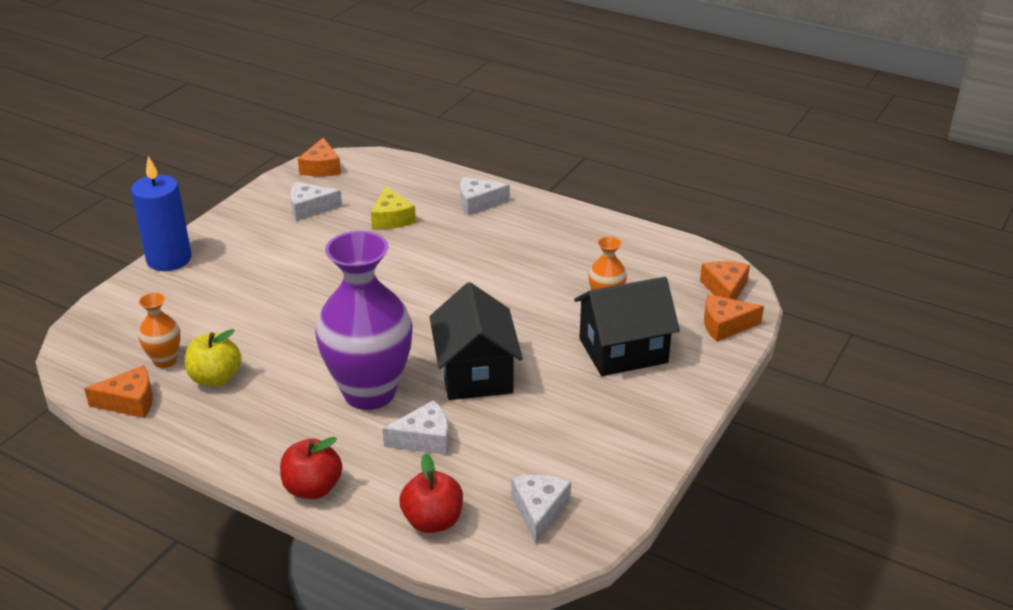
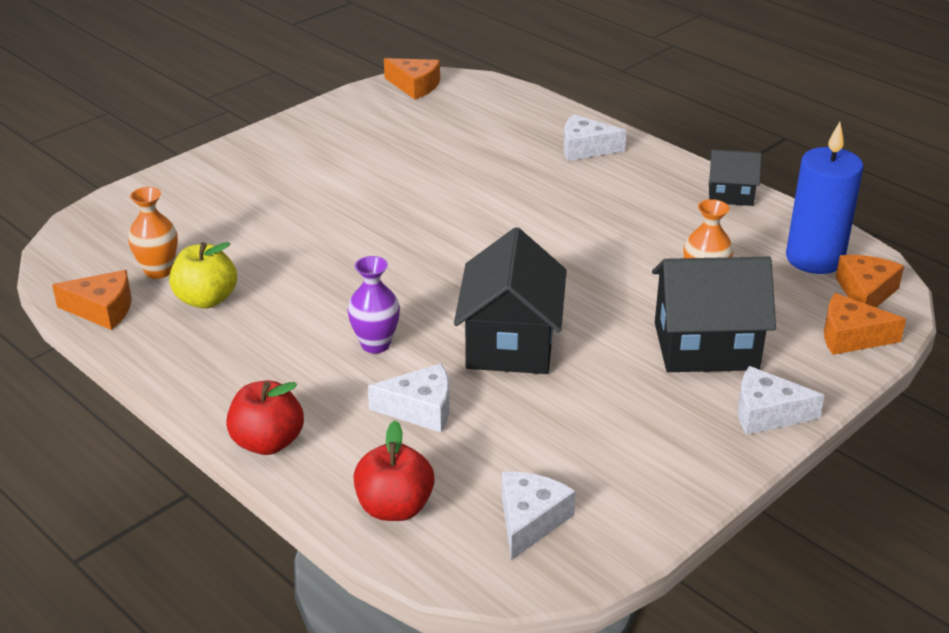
camera: 15 degrees right, 0 degrees up
(169, 259) = (206, 162): blue candle -> blue candle (814, 258)
(310, 208) = (385, 128): white cheese -> white cheese (766, 413)
(321, 168) = (415, 86): orange cheese -> orange cheese turned 75 degrees counterclockwise
(369, 392) = (375, 344): purple vase -> purple vase, size x0.45
(391, 218) = (475, 152): yellow cheese -> none
(602, 225) = (730, 194): none -> black house

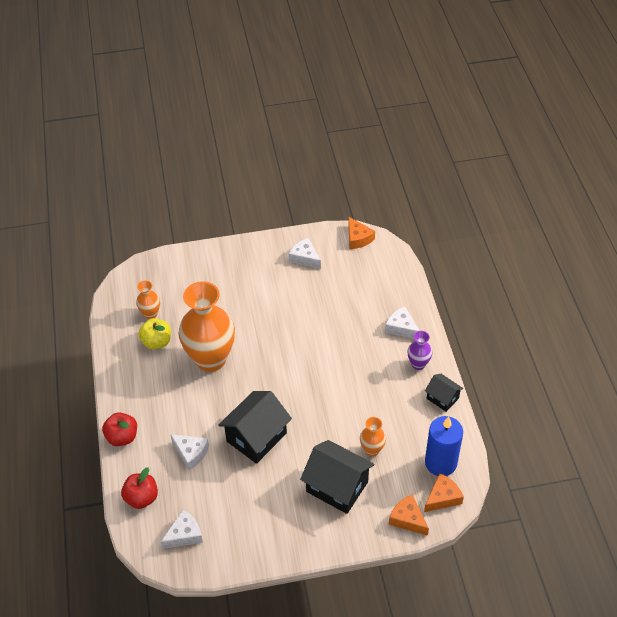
camera: 35 degrees right, 15 degrees up
(102, 309) = (114, 326): orange cheese -> none
(327, 284) = (211, 359): none -> orange vase
(375, 344) = (202, 406): purple vase -> purple vase (418, 364)
(766, 413) = (326, 539): white cheese -> white cheese (305, 258)

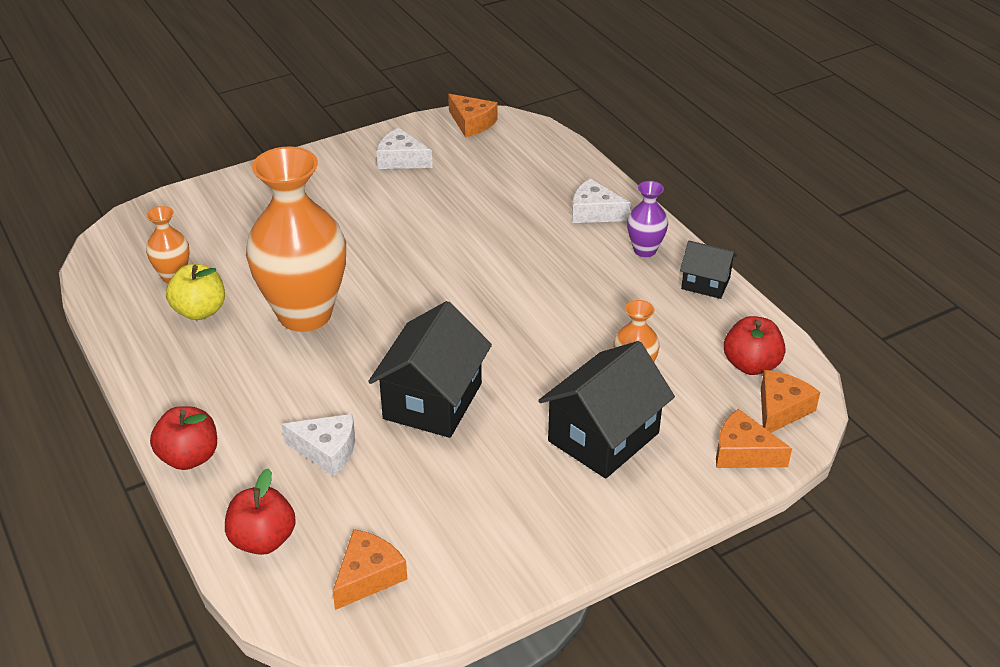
camera: 20 degrees left, 10 degrees down
(184, 534) = (368, 576): white cheese -> orange cheese
(337, 487) = (603, 437): black house -> black house turned 60 degrees counterclockwise
(440, 463) = (751, 365): blue candle -> red apple

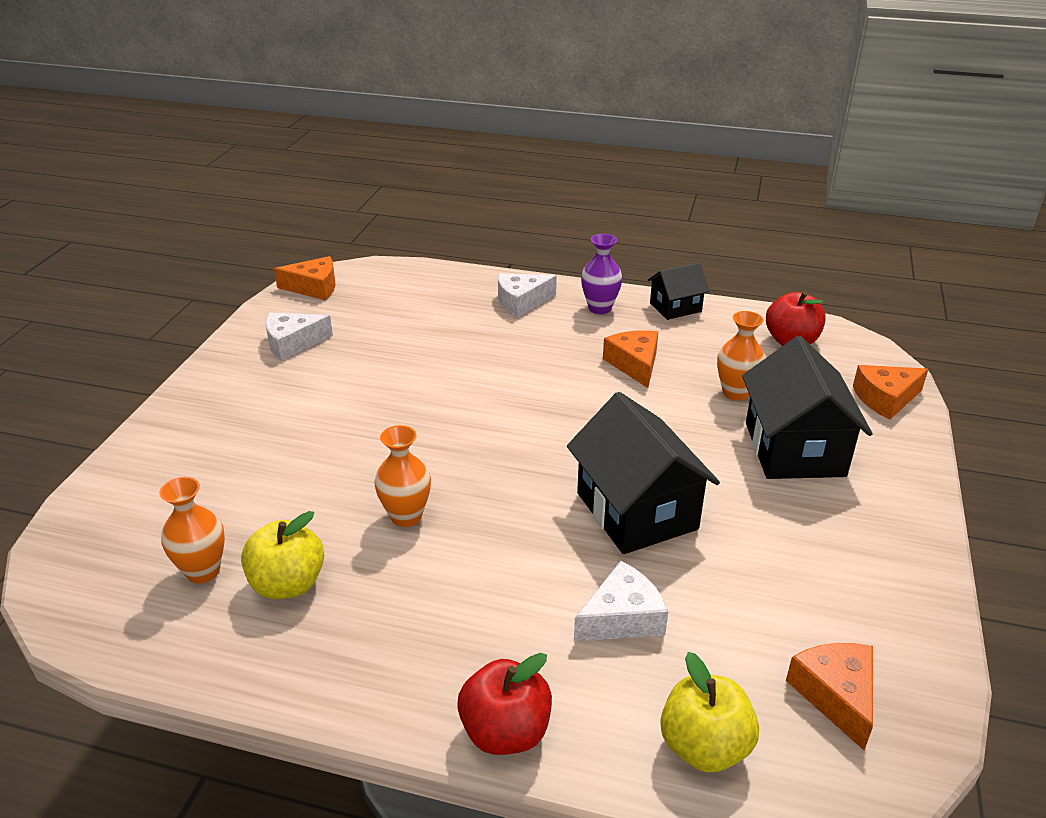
camera: 45 degrees left, 5 degrees down
(263, 540) = (704, 746): red apple -> yellow apple
(305, 314) = (406, 516): orange vase -> orange vase, size x0.45
(781, 409) = (855, 358): orange cheese -> orange cheese (634, 364)

